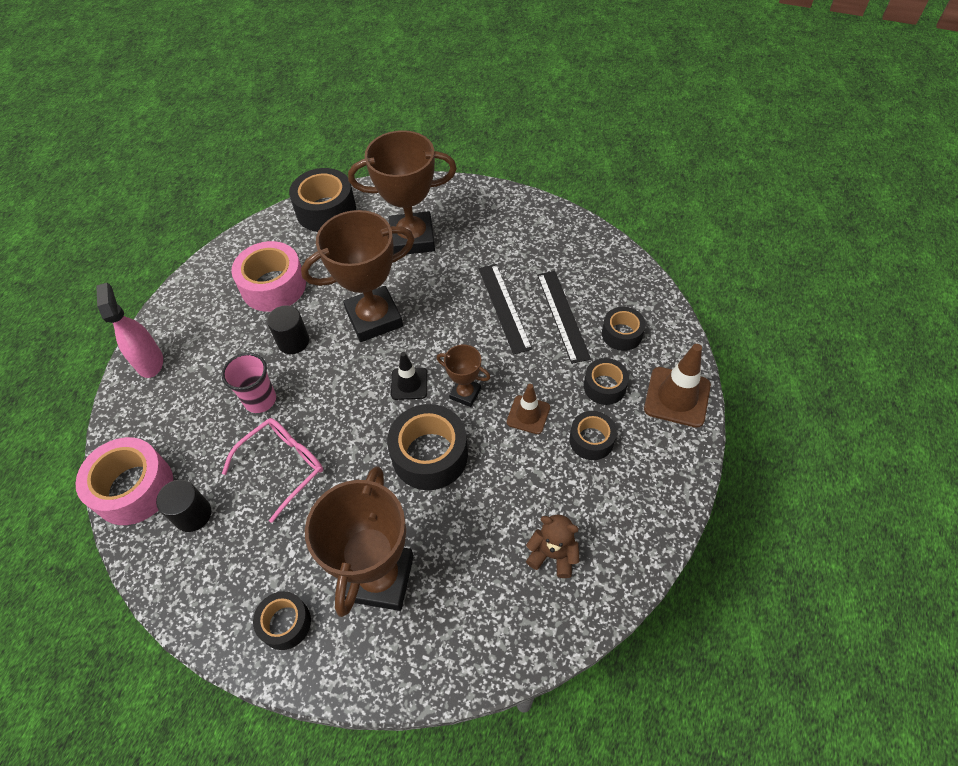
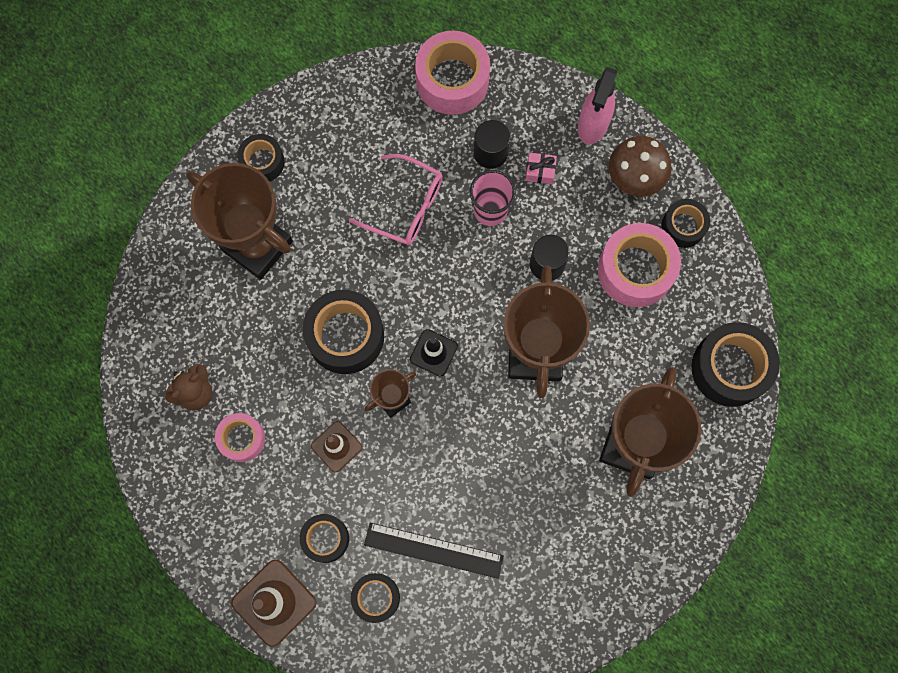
camera: 115 degrees right, 20 degrees up
(150, 362) = (593, 125): pink spray bottle -> pink spray bottle turned 105 degrees clockwise
(192, 316) = (634, 178): none -> brown mushroom
(193, 514) = (399, 120): black cylinder -> black cylinder (490, 152)
(208, 380) = (540, 171): none -> pink gift
(283, 467) = (405, 206): pink glasses -> pink glasses turned 45 degrees counterclockwise
(504, 307) = (477, 494): black ruler -> none
(568, 490) = (242, 439): none -> pink tape
(591, 440) = (277, 489): black tape -> black tape (683, 226)

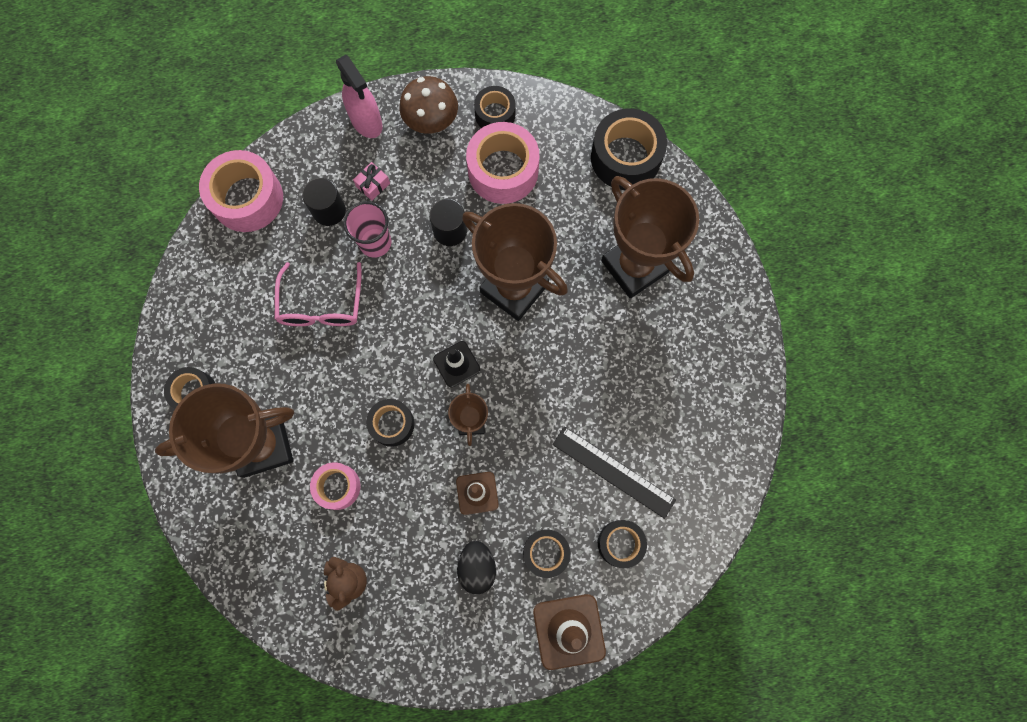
camera: 55 degrees left, 0 degrees up
(242, 439) = (415, 567): pink tape -> pink tape (337, 487)
(276, 489) = (477, 567): none -> black egg
(345, 336) = (392, 424): black tape -> black tape, size x0.59
(405, 206) = (321, 304): pink glasses -> pink glasses turned 120 degrees clockwise
(433, 550) = (613, 472): black ruler -> black ruler turned 75 degrees clockwise

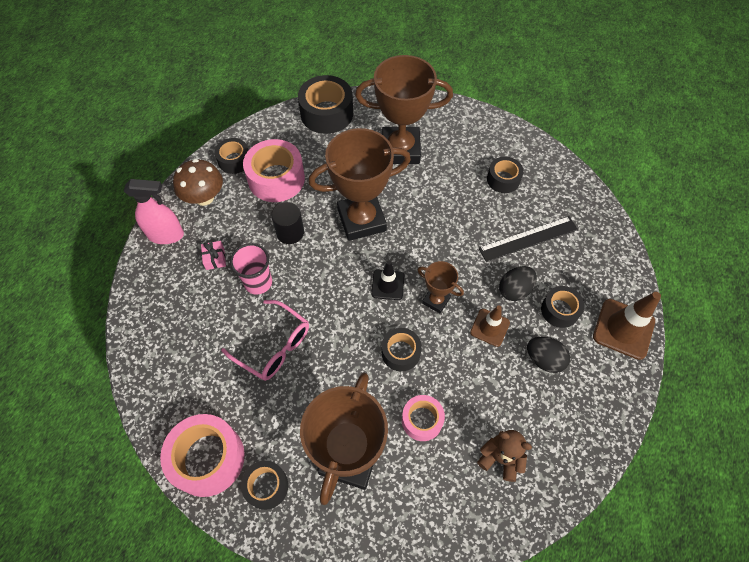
camera: 55 degrees left, 15 degrees down
(247, 198) = (146, 348): pink tape -> pink tape (208, 458)
(329, 210) = (207, 298): black cylinder -> none
(538, 493) = (514, 290): none -> black egg
(620, 543) = (579, 263): black tape -> black tape (503, 179)

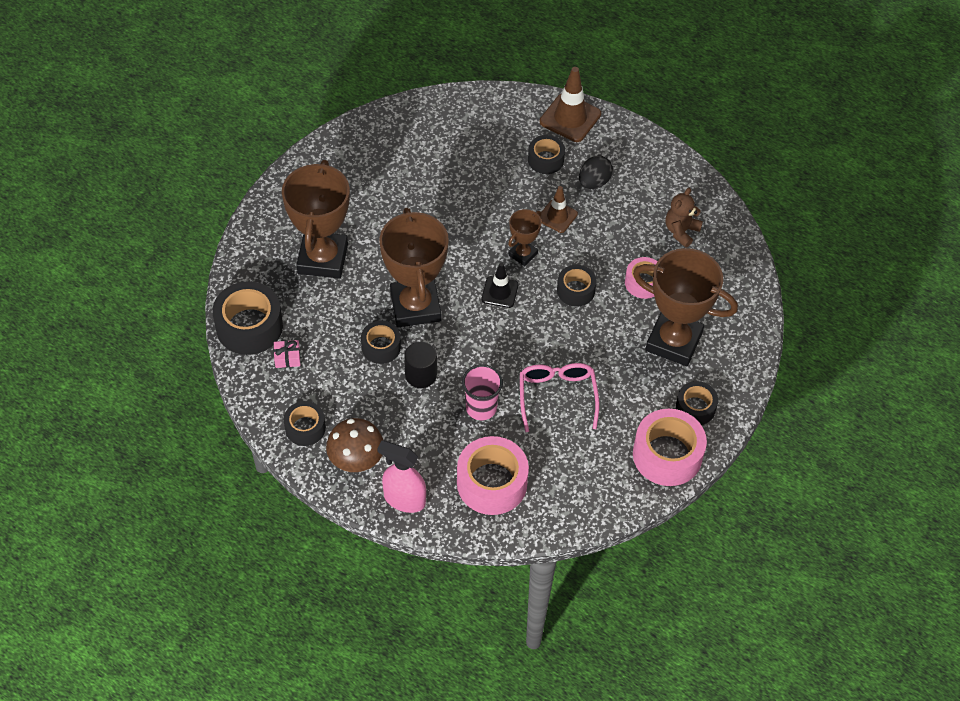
camera: 85 degrees left, 5 degrees down
(166, 235) = (404, 499): pink spray bottle -> pink spray bottle turned 75 degrees counterclockwise
(215, 258) = (444, 449): pink gift -> pink gift (287, 358)
(273, 346) = (557, 397): pink glasses -> pink glasses turned 45 degrees counterclockwise
(276, 179) = (342, 385): pink tape -> pink tape (492, 483)
(503, 179) = (384, 173): black tape -> black tape (381, 347)
(514, 290) = (519, 189): black egg -> none
(528, 239) = (462, 167): black ruler -> none

